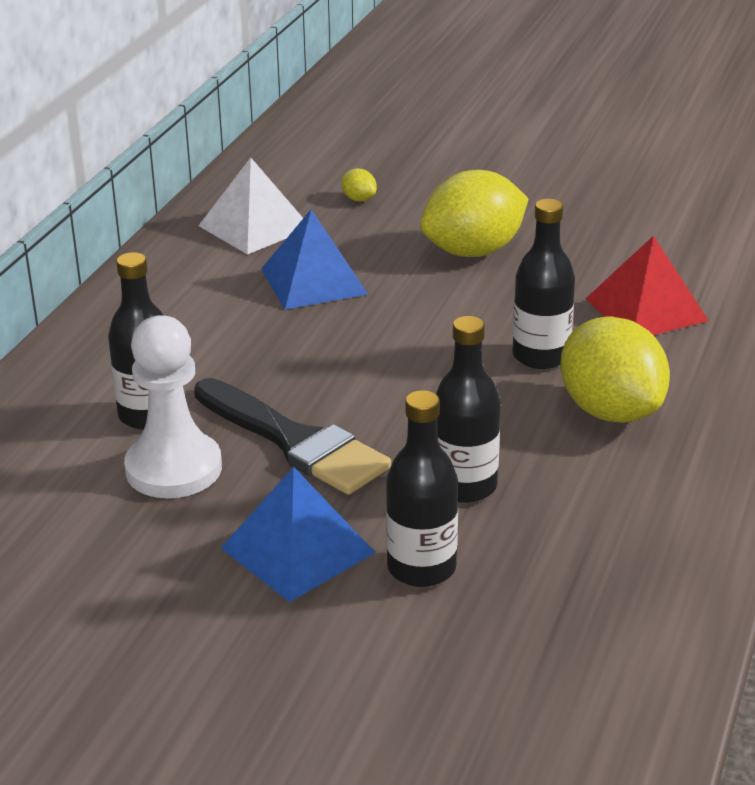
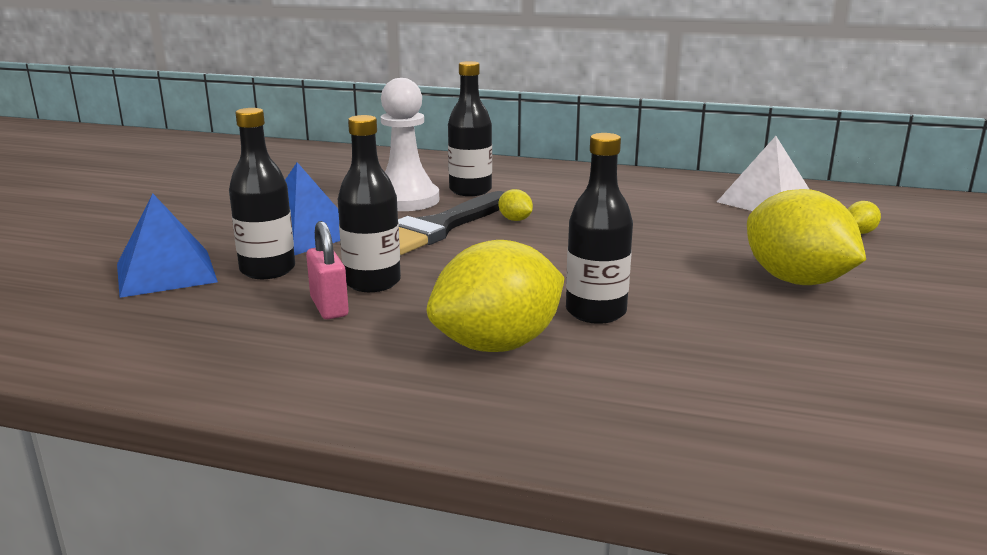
camera: 85 degrees right, 10 degrees down
(277, 386) = (515, 220): none -> yellow lemon
(314, 281) = (686, 223): blue pyramid -> blue pyramid (166, 272)
(530, 512) = (329, 307): none -> pink padlock
(646, 309) = (729, 371): red pyramid -> none

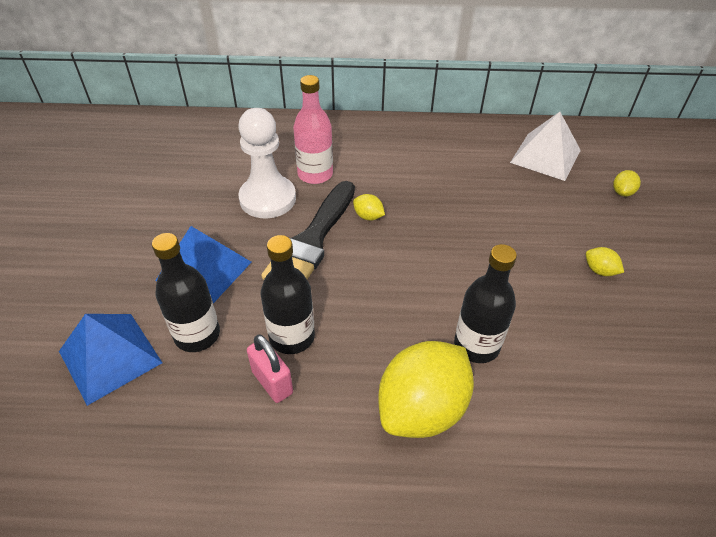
camera: 15 degrees left, 25 degrees up
(470, 190) = (315, 174): black bottle -> pink bottle
(796, 280) = (599, 271): yellow lemon -> yellow lemon, size x0.40

